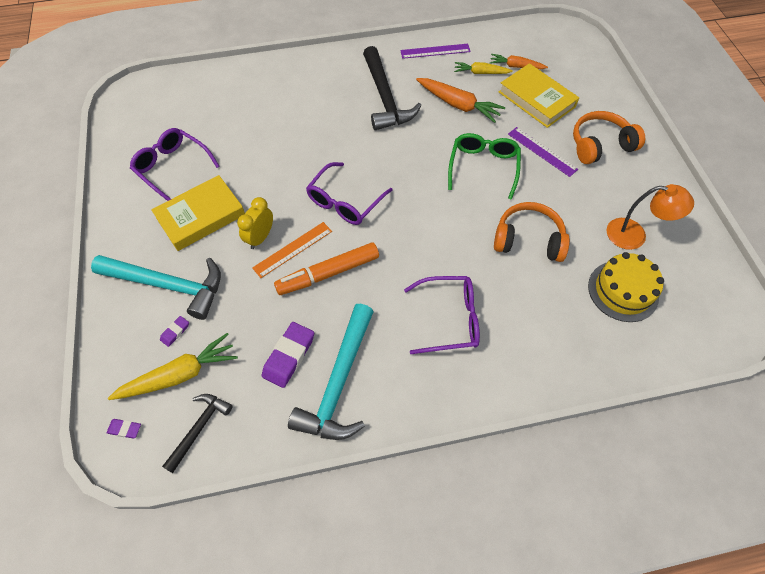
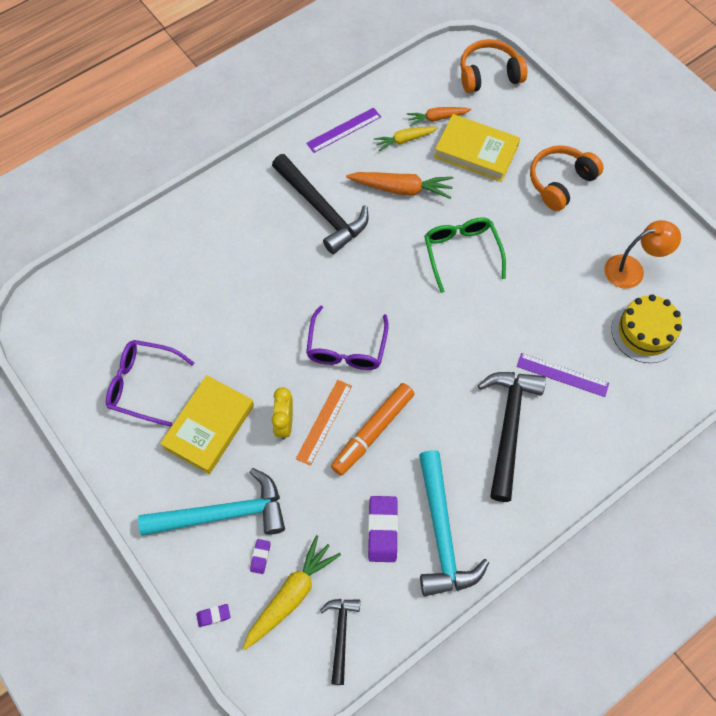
camera: 25 degrees left, 5 degrees up
(125, 429) = (272, 668): purple eraser -> purple eraser (213, 615)
(449, 319) = (508, 427): purple glasses -> black hammer
(528, 240) = (540, 315): orange headphones -> orange headphones (489, 75)
(542, 151) = (509, 211): purple ruler -> purple ruler (562, 375)

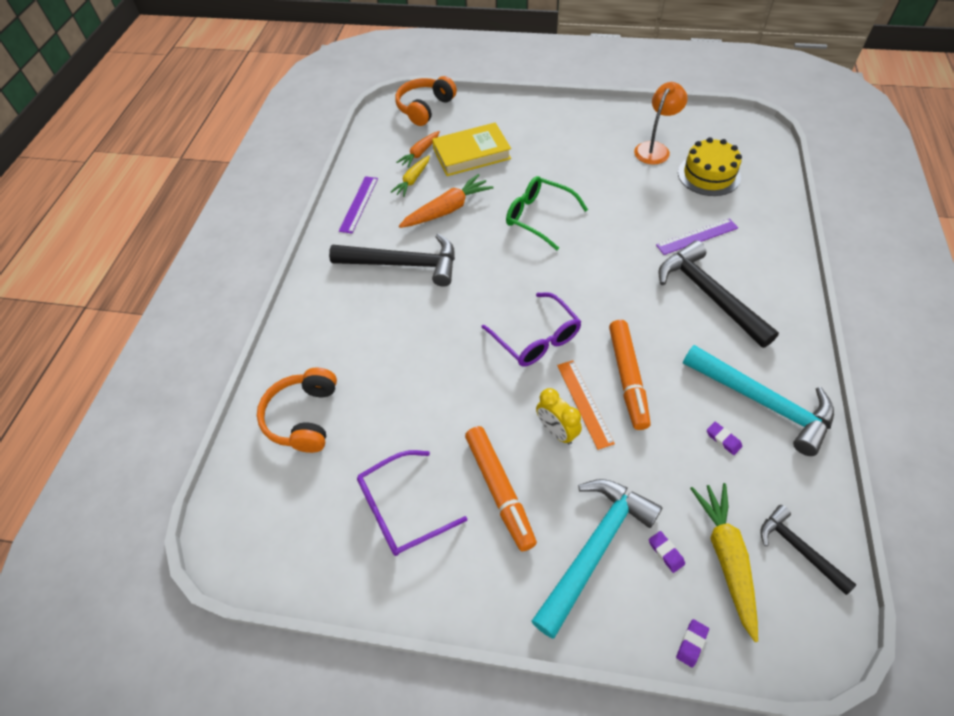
camera: 40 degrees left, 10 degrees down
(209, 426) = (499, 490): yellow book -> orange marker
(382, 530) = (723, 439): purple eraser -> purple eraser, size x0.50
(560, 182) = (548, 134): orange headphones -> orange headphones (304, 417)

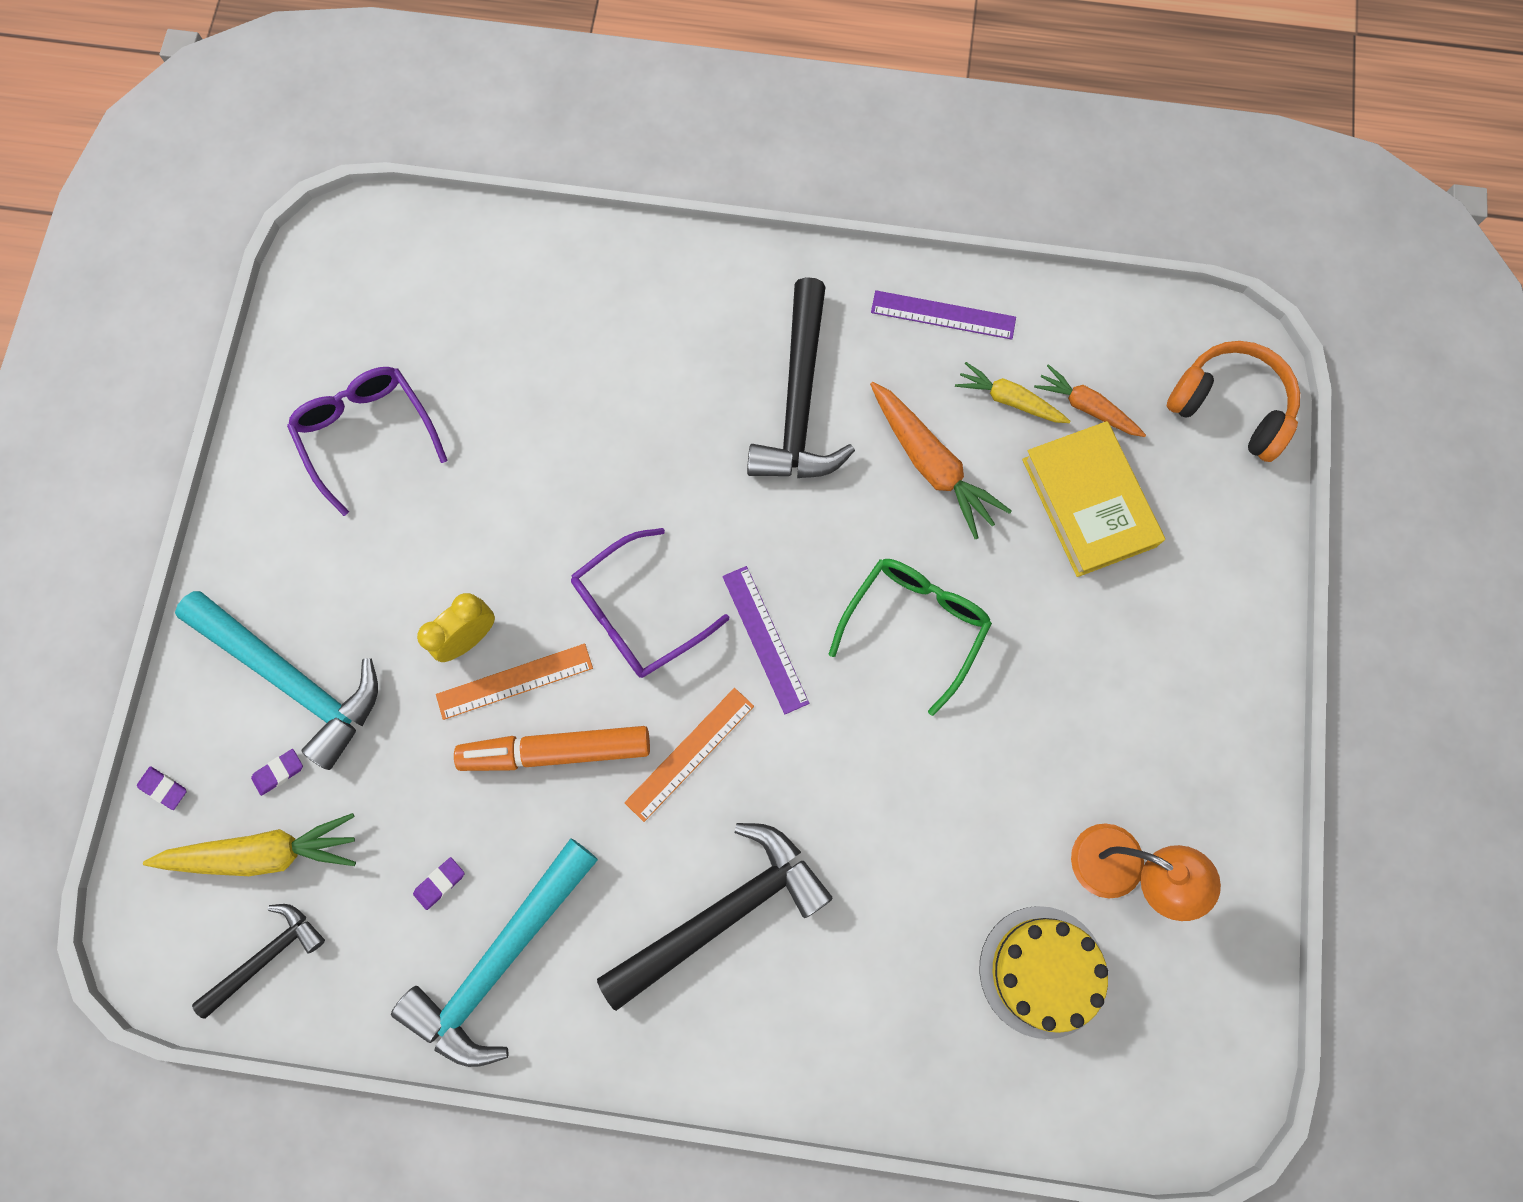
camera: 85 degrees right, 20 degrees up
(304, 417) = (513, 294): orange headphones -> none
(499, 490) = (384, 557): orange marker -> none
(620, 311) = (690, 754): none -> orange ruler
(697, 236) = (866, 916): purple ruler -> purple ruler (765, 639)

